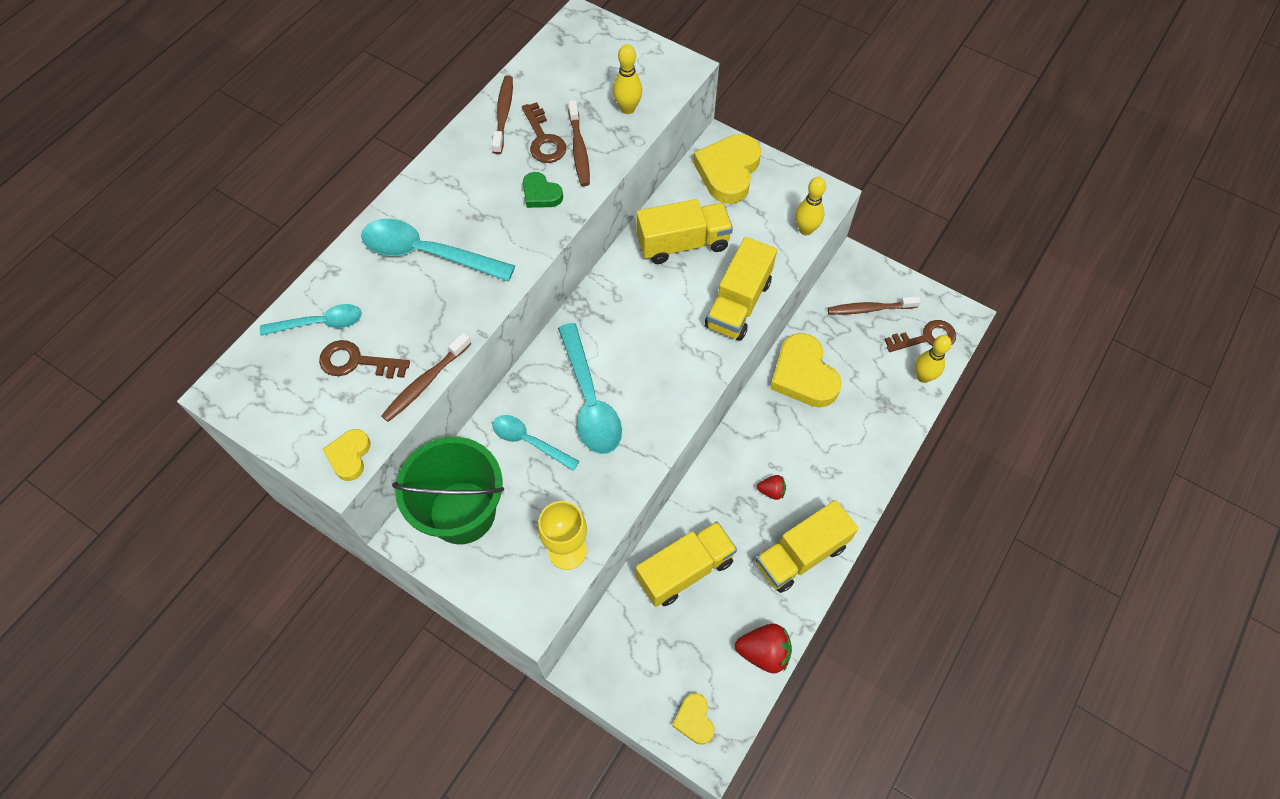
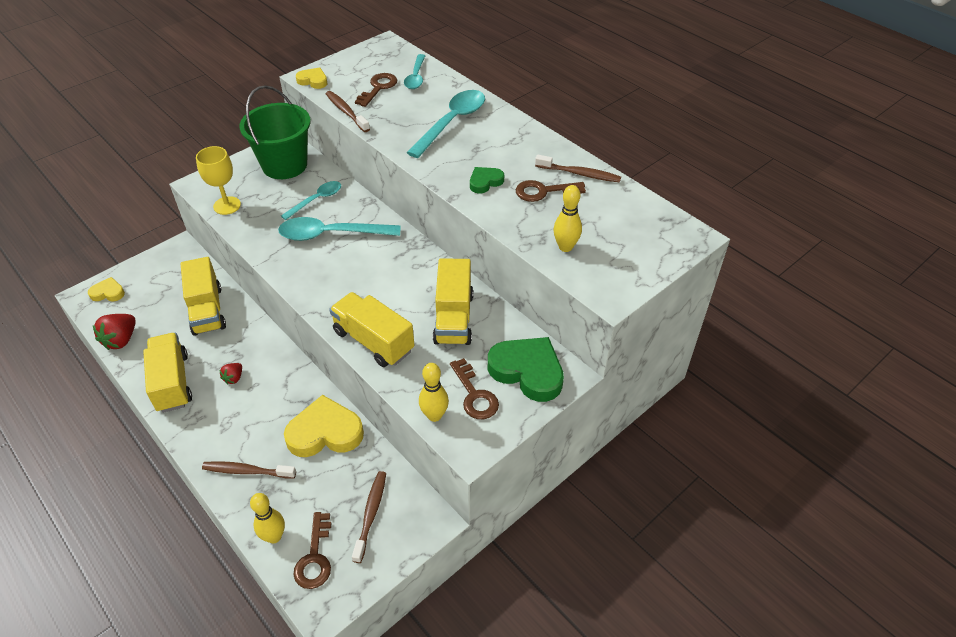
camera: 105 degrees right, 15 degrees down
(579, 149) = (525, 209): brown toothbrush -> brown toothbrush (247, 471)
(728, 172) = (527, 371): yellow heart -> green heart
(770, 205) = (474, 395): none -> brown key

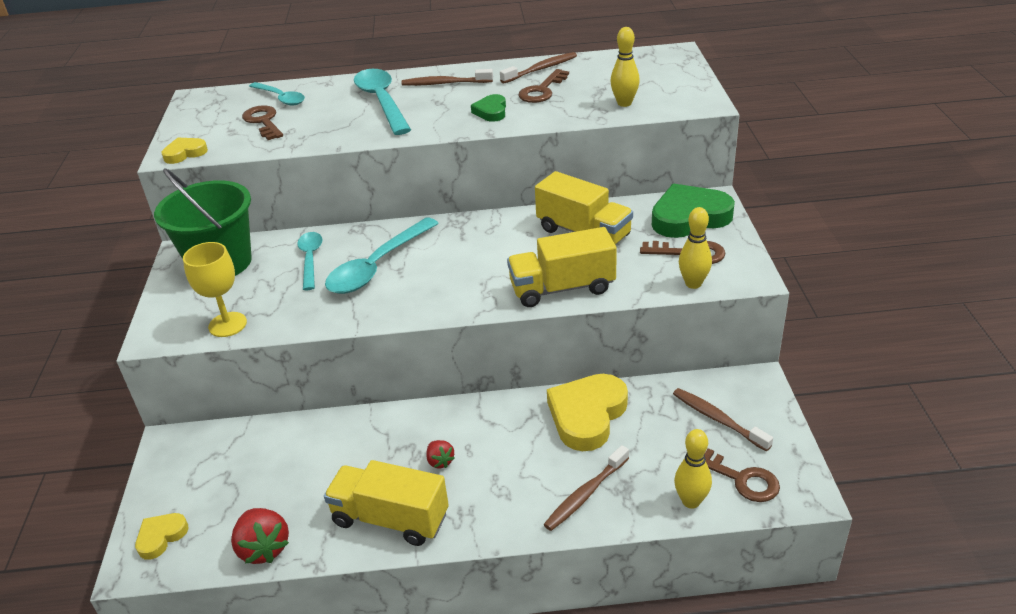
camera: 50 degrees left, 10 degrees down
(207, 310) = (308, 450): yellow truck -> none
(346, 112) = (272, 149): brown toothbrush -> brown toothbrush (444, 83)

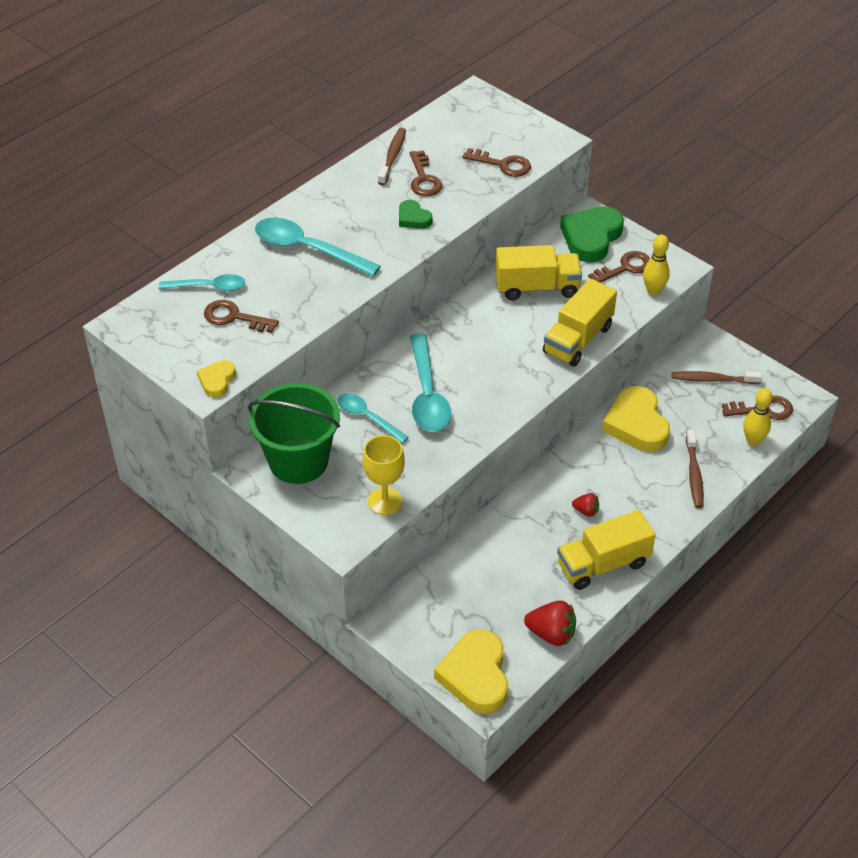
camera: 45 degrees left, 10 degrees up
(161, 537) = (475, 675): yellow heart -> yellow heart, size x1.94
(444, 83) = (333, 206): brown toothbrush -> none
(624, 103) = (502, 164): yellow bowling pin -> brown key

